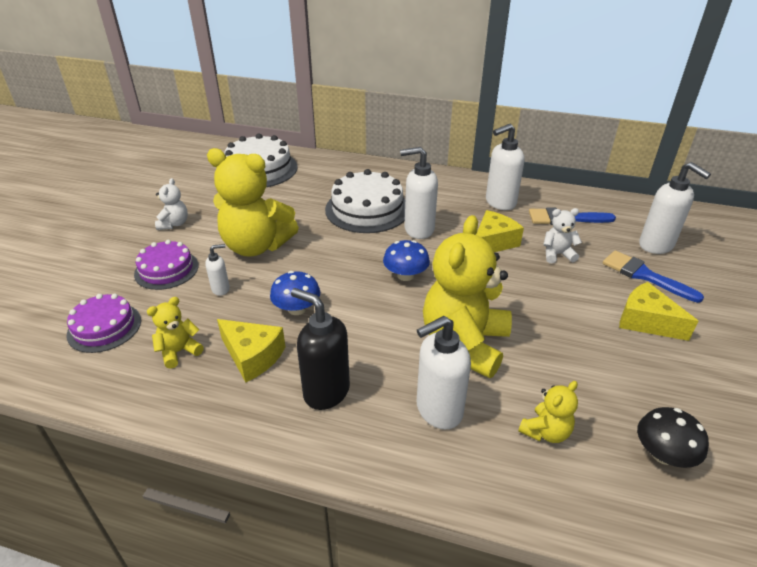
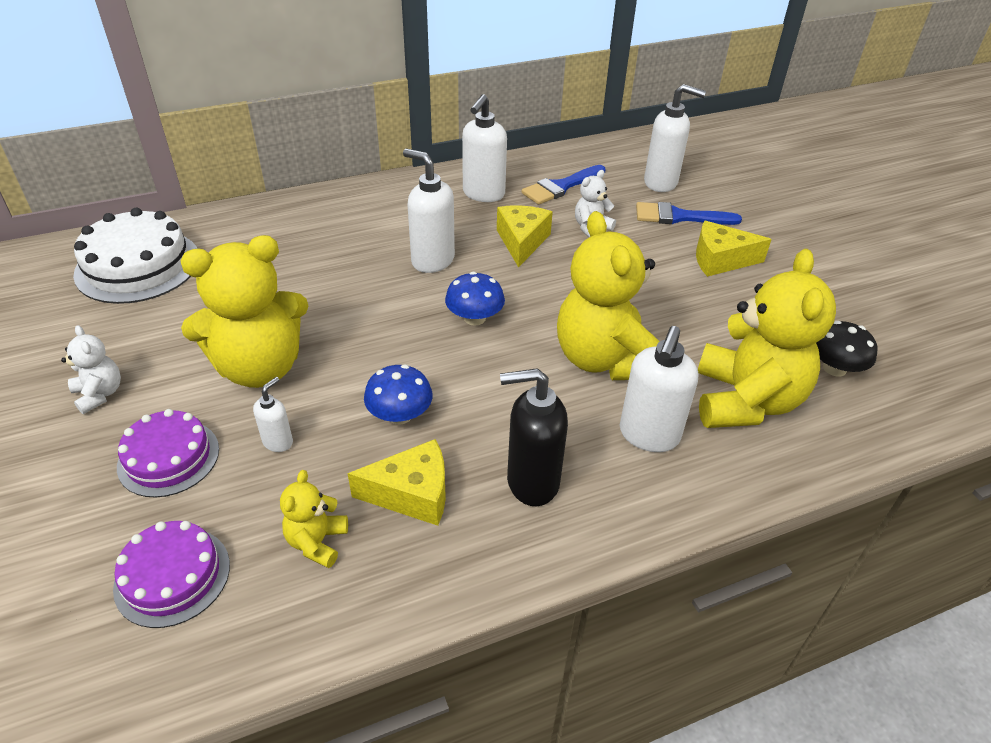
camera: 40 degrees left, 5 degrees up
(367, 209) = (347, 261): white cake -> none
(418, 230) = (432, 260): white soap dispenser -> white soap dispenser turned 75 degrees clockwise
(545, 432) = (745, 401): yellow teddy bear -> yellow teddy bear, size x2.18

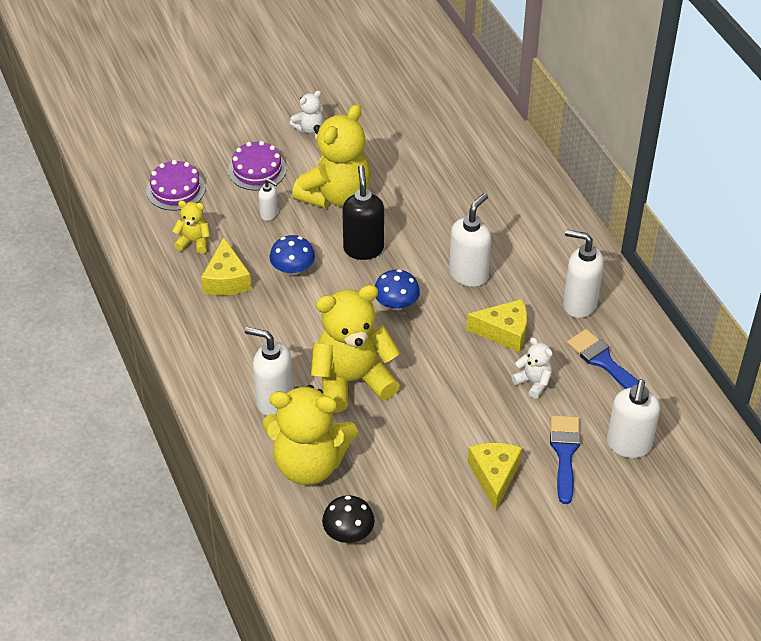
camera: 90 degrees right, 5 degrees up
(138, 266) = (442, 112): white cake -> none
(260, 367) = (336, 195): yellow teddy bear -> yellow teddy bear turned 120 degrees counterclockwise
(531, 482) = (234, 336): black soap dispenser -> black soap dispenser (363, 248)

